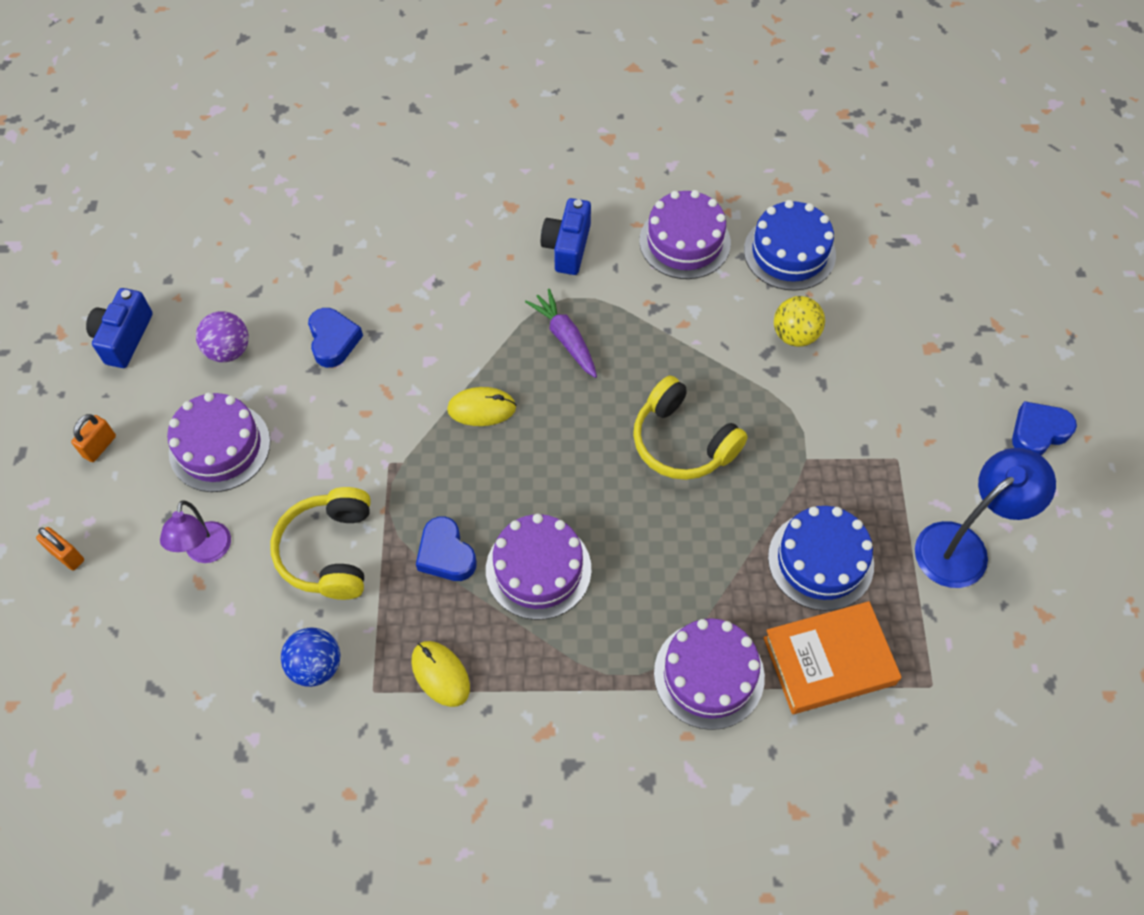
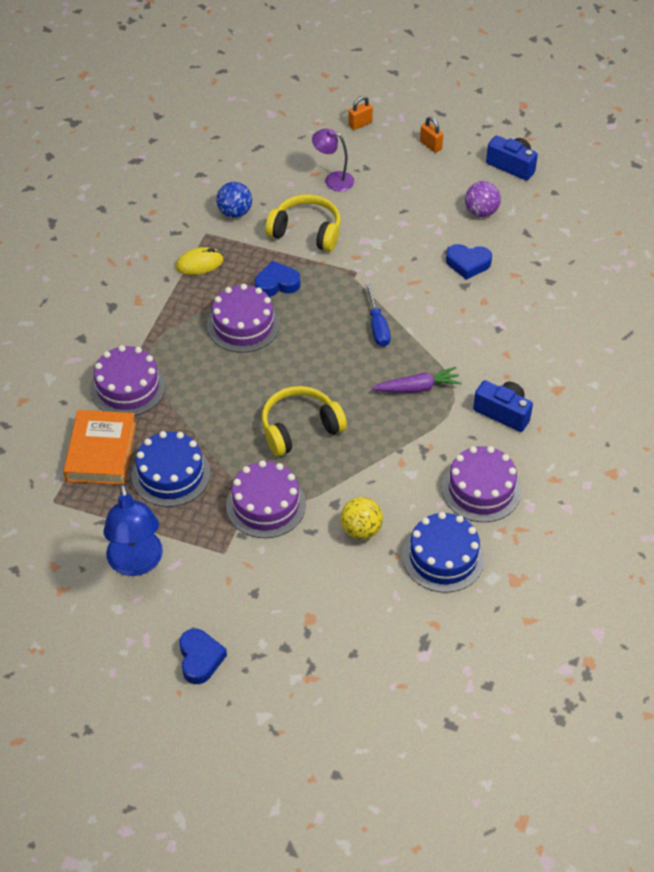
camera: 110 degrees right, 10 degrees down
(219, 447) = (406, 196): purple cake -> purple cake (266, 505)
(481, 408) = (377, 327): yellow mouse -> blue screwdriver

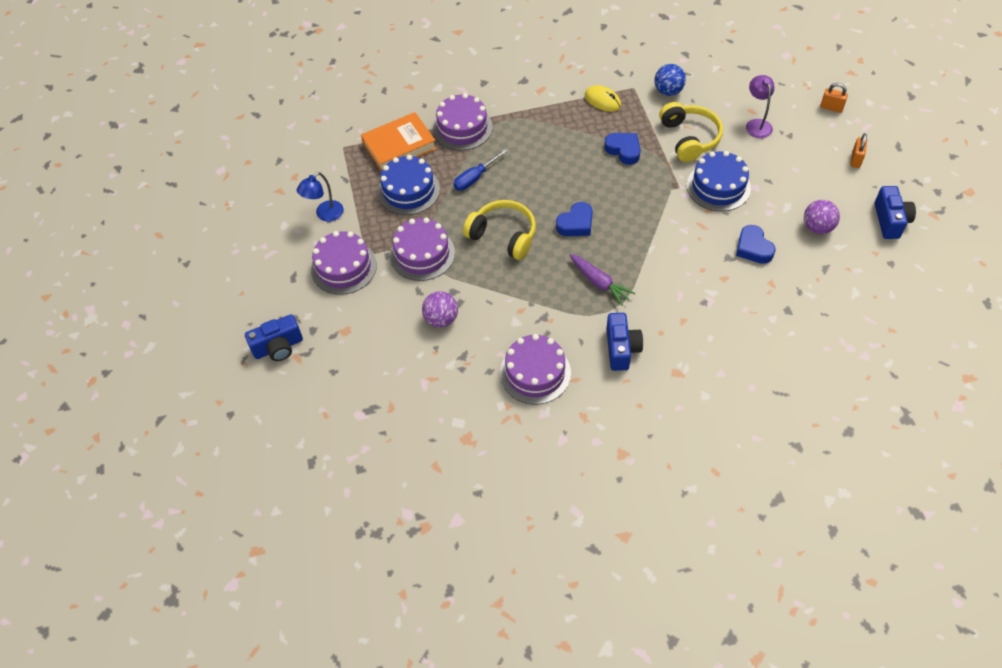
camera: 60 degrees right, 5 degrees up
(137, 563) = (325, 215): blue lamp -> blue lamp, size x0.63
(200, 659) = (274, 289): blue heart -> blue heart (576, 224)
(243, 325) = (569, 154): purple cake -> purple cake (344, 267)
(283, 689) = (278, 347): none -> blue camera
(361, 530) = (441, 319): yellow ball -> purple ball
(377, 327) = (636, 228): blue screwdriver -> blue screwdriver (475, 178)
(443, 557) = (454, 381): blue cake -> blue cake (718, 186)

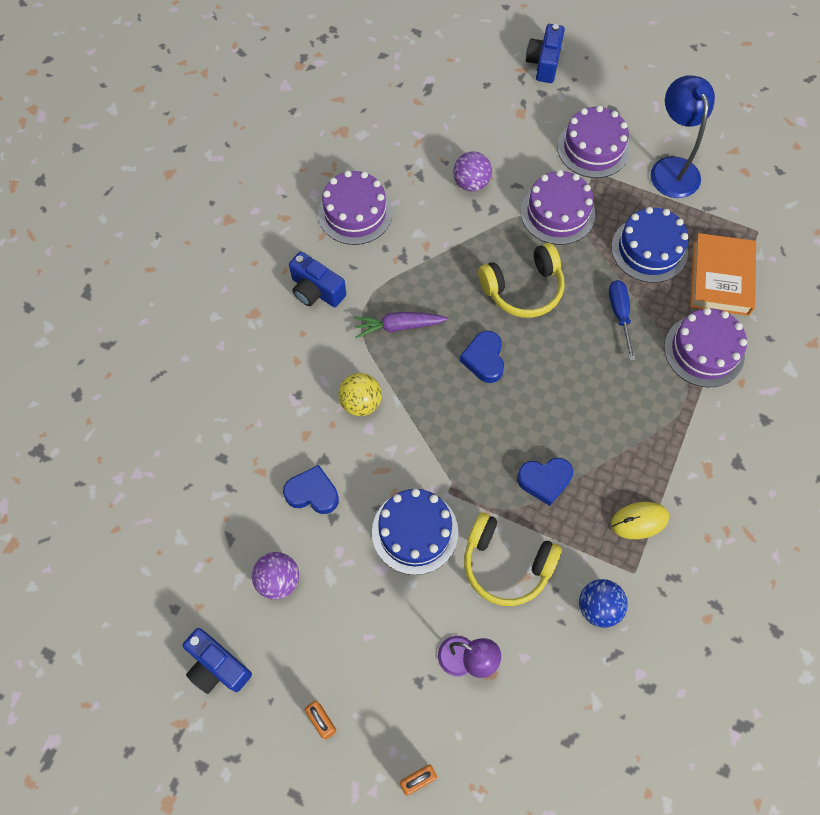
camera: 125 degrees right, 10 degrees up
(325, 215) = (671, 168): blue lamp -> blue lamp, size x1.58
(672, 265) = (361, 403): none -> yellow ball

